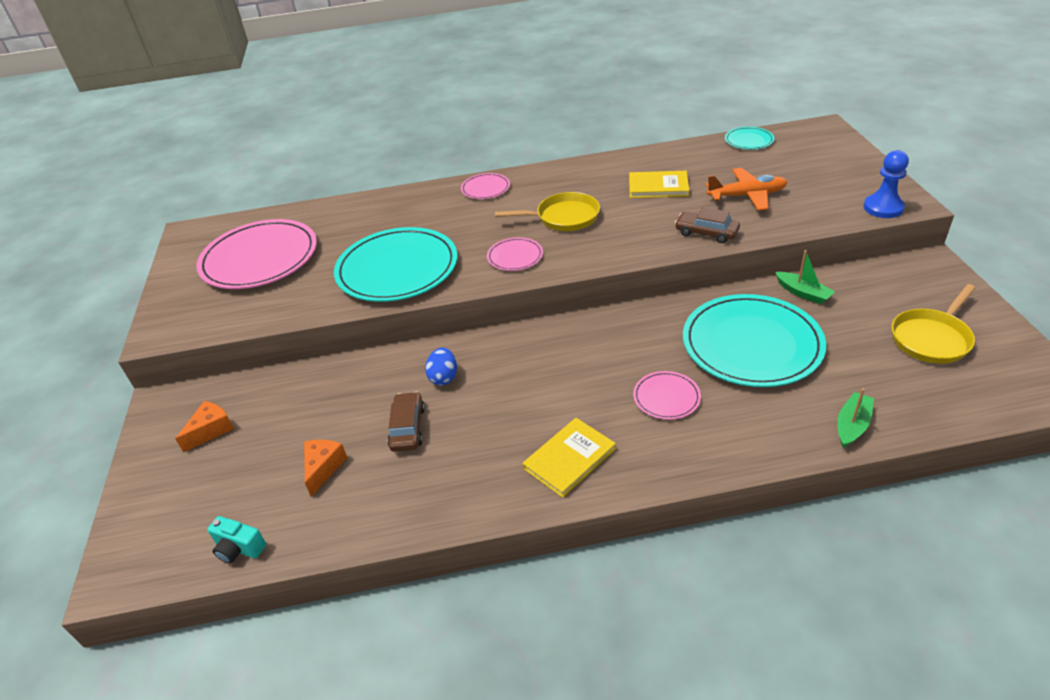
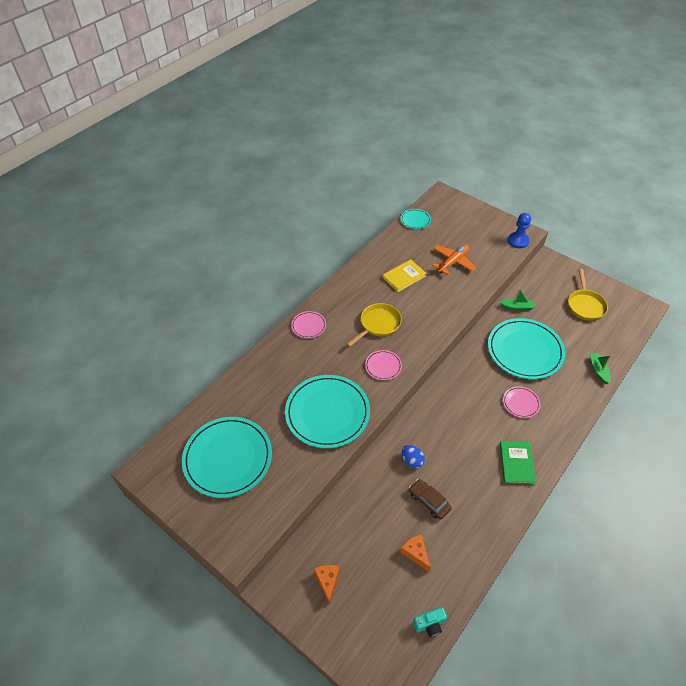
camera: 45 degrees left, 10 degrees up
(259, 258) = (228, 458): pink plate -> turquoise plate
(569, 459) = (516, 463): yellow book -> green book
(706, 233) = (459, 297): brown car -> none

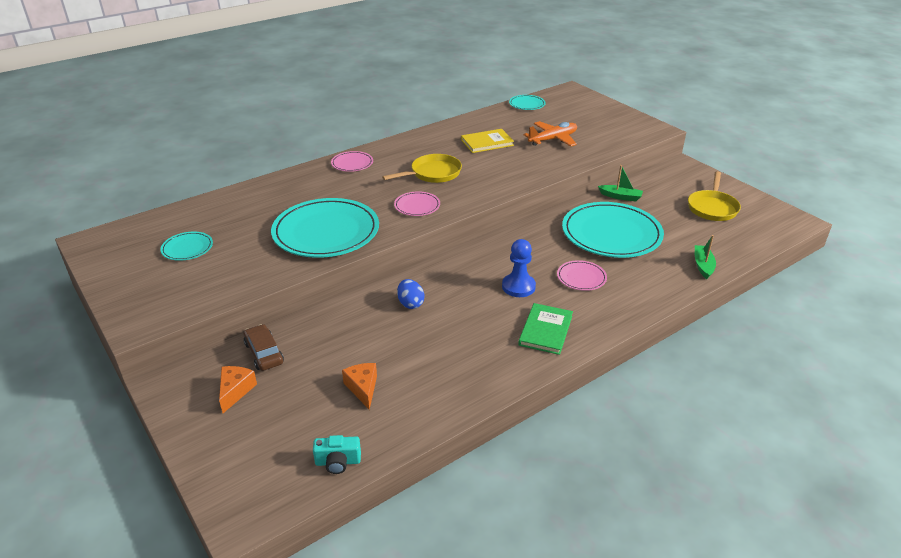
camera: 15 degrees right, 15 degrees down
(228, 458) = (187, 248): turquoise plate -> turquoise plate, size x0.46
(429, 501) = (410, 343): brown car -> brown car (264, 353)
(518, 241) = (643, 134): blue pawn -> blue pawn (518, 287)

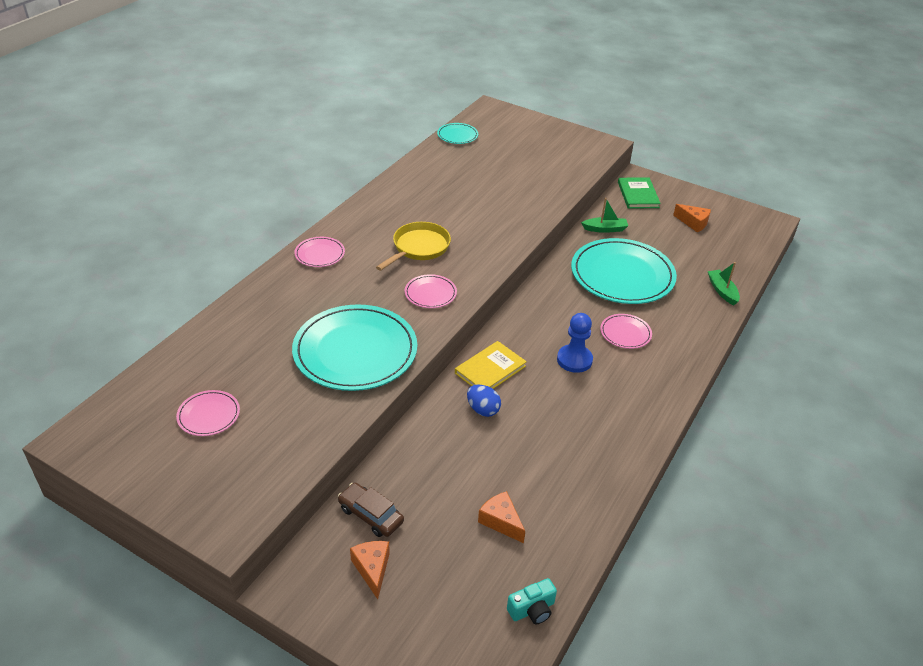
camera: 25 degrees left, 5 degrees up
(187, 248) = (209, 415): turquoise plate -> pink plate
(487, 143) = (449, 195): yellow book -> yellow book (490, 370)
(545, 330) = (630, 402): green book -> green book (638, 195)
(553, 139) = (513, 177): orange plane -> none
(712, 208) = (693, 223): yellow pan -> orange cheese

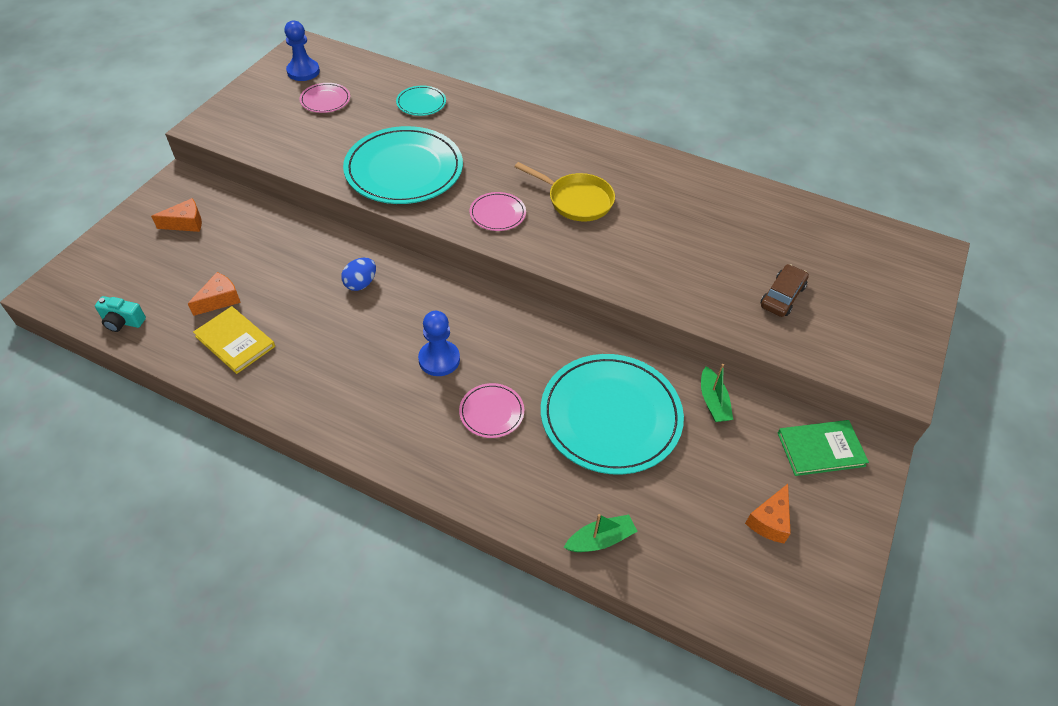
camera: 85 degrees right, 10 degrees up
(136, 438) = (303, 71): none -> blue pawn
(320, 254) = (549, 133): pink plate -> none
(371, 515) = (240, 218): brown car -> brown car (782, 296)
(457, 135) = (837, 220): turquoise plate -> turquoise plate (421, 103)
(490, 370) = (419, 288): yellow book -> yellow book (235, 341)
(532, 609) = (123, 321): turquoise camera -> turquoise camera turned 45 degrees counterclockwise

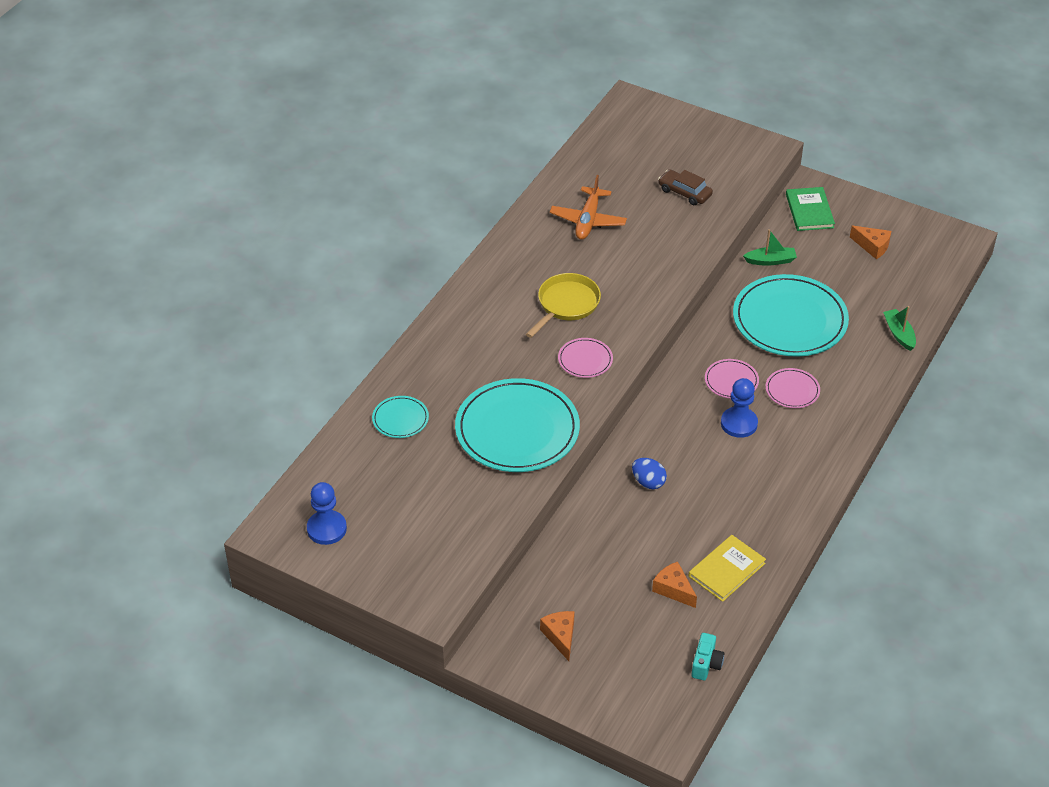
camera: 85 degrees left, 5 degrees down
(325, 100) = (388, 503): pink plate -> pink plate (731, 381)
(710, 216) = (588, 220): none -> orange plane

